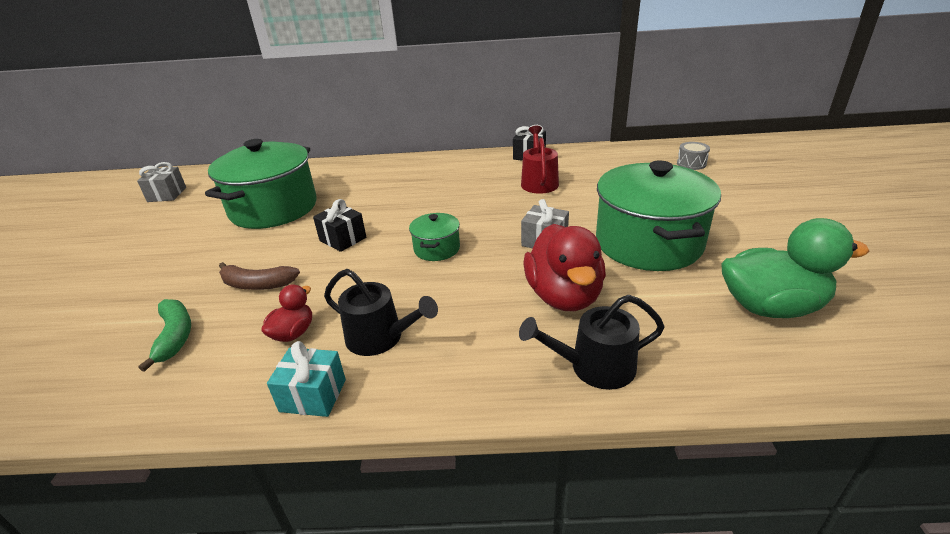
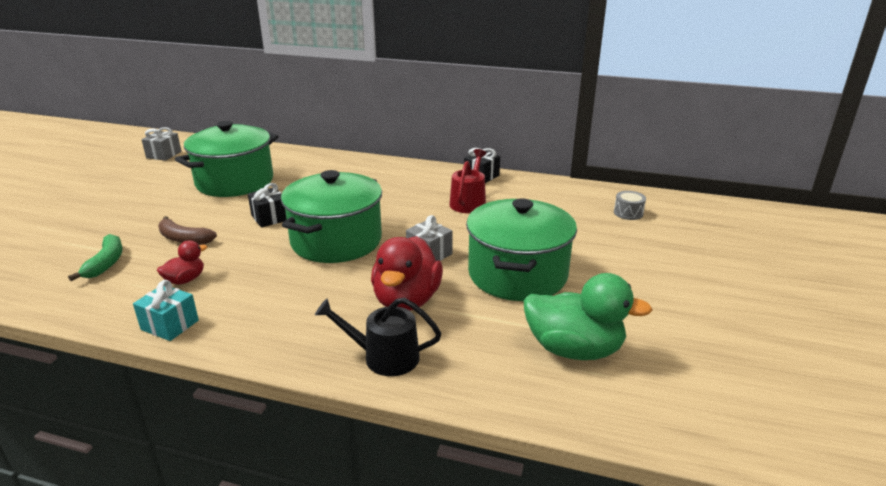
camera: 15 degrees right, 5 degrees down
(380, 338) = (243, 298): black watering can -> none
(437, 249) = (336, 241): green pot -> green pot, size x2.18

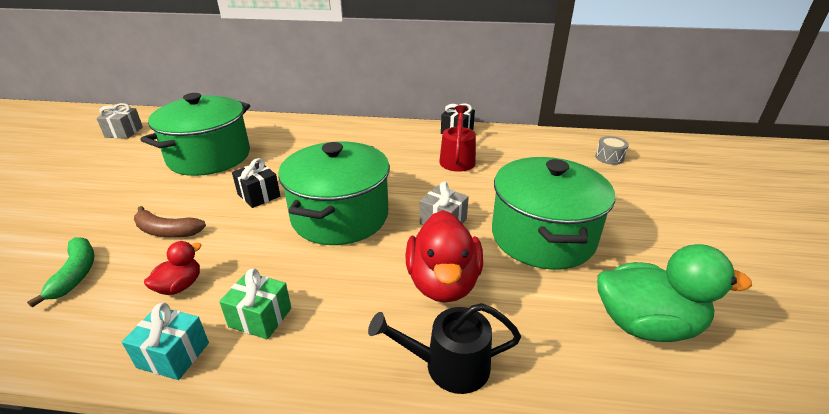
camera: 10 degrees left, 5 degrees up
(243, 308) = (260, 317): none -> green gift

